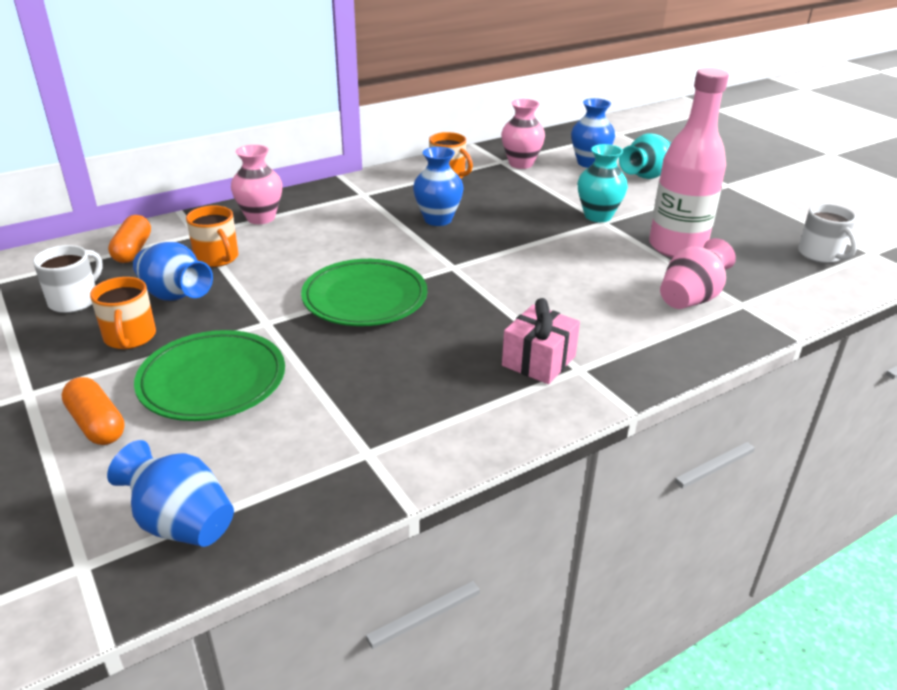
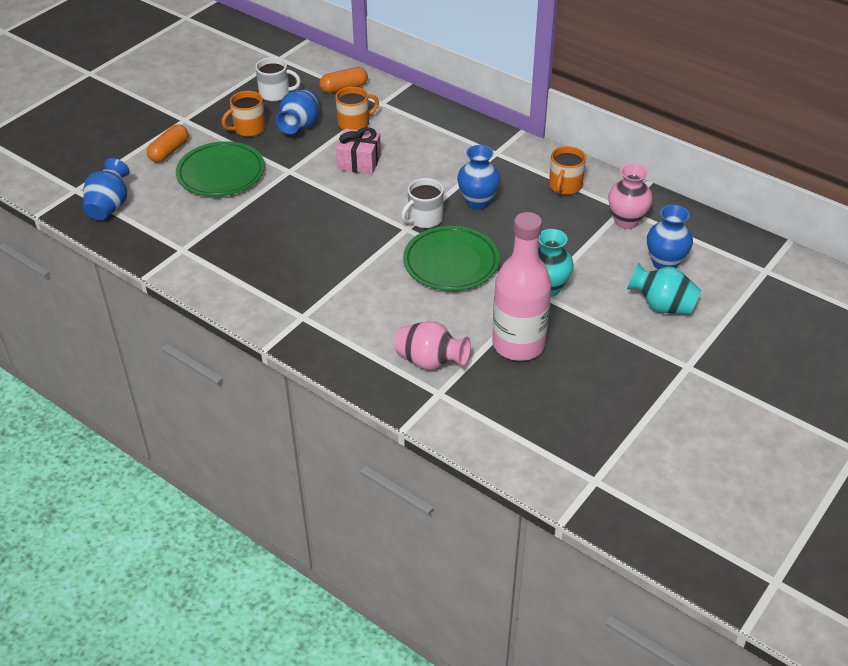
camera: 70 degrees right, 10 degrees up
(217, 258) = (354, 123): orange mug -> orange mug turned 150 degrees counterclockwise
(261, 218) = (422, 120): pink vase -> none
(365, 298) = (339, 201): green plate -> green plate (451, 263)
(538, 361) = (303, 296): pink gift -> pink gift (359, 162)
(820, 254) = (566, 442): white mug -> white mug (424, 219)

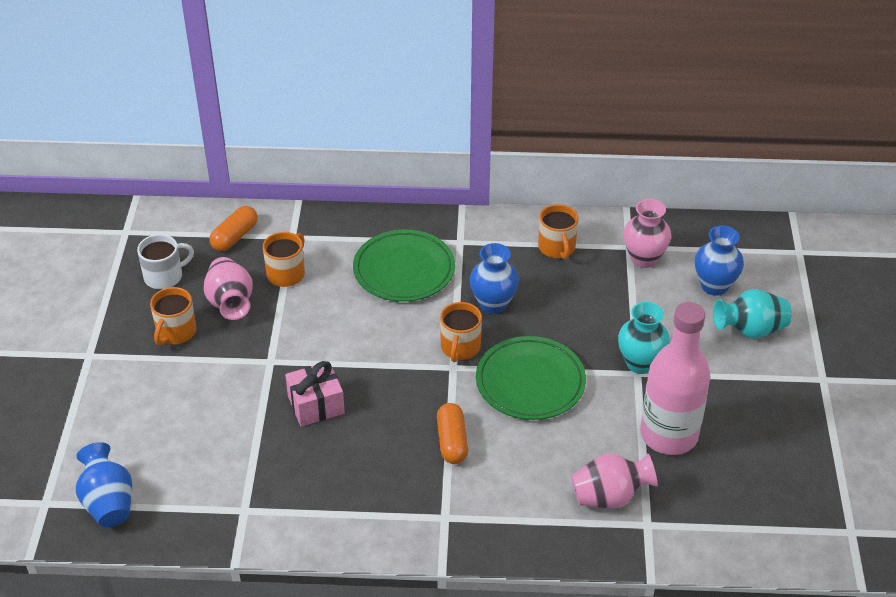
camera: 35 degrees left, 0 degrees up
(169, 151) = (111, 402): orange capsule -> orange capsule (452, 441)
(221, 173) = (198, 400): green plate -> green plate (404, 270)
(300, 126) = (230, 303): blue vase -> pink vase
(359, 162) = (334, 316): pink gift -> pink gift (316, 405)
(424, 219) = (460, 347): white mug -> orange mug

